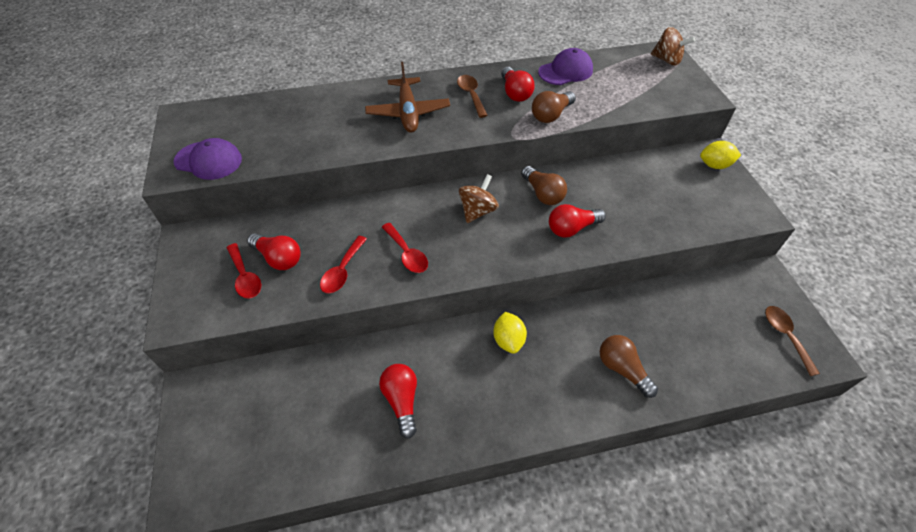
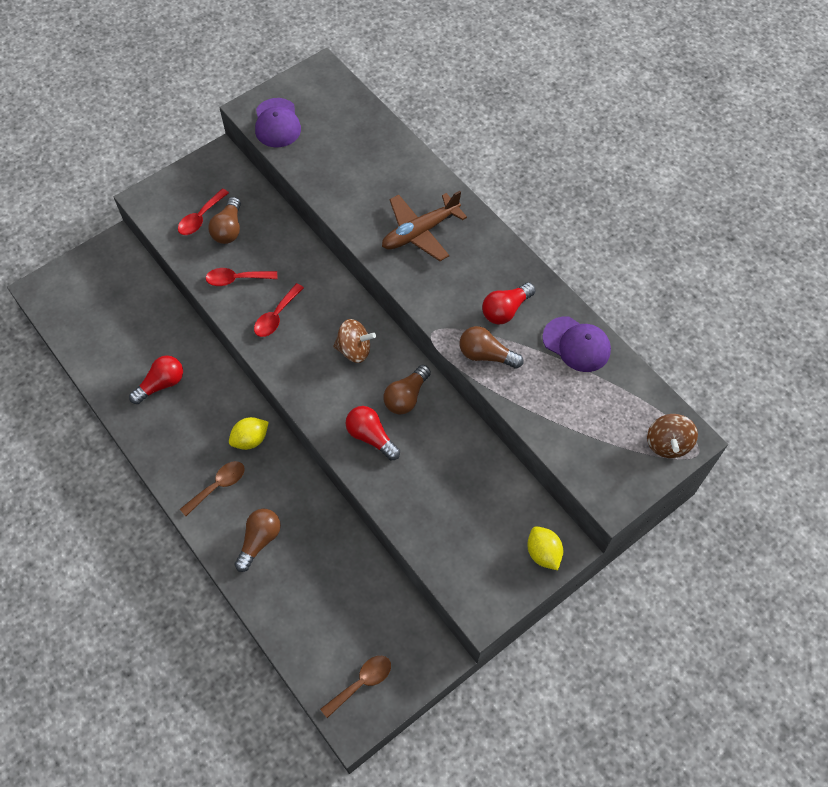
camera: 65 degrees right, 10 degrees up
(279, 258) = (228, 229): red light bulb -> brown light bulb
(471, 95) = (479, 272): brown spoon -> brown spoon (218, 486)

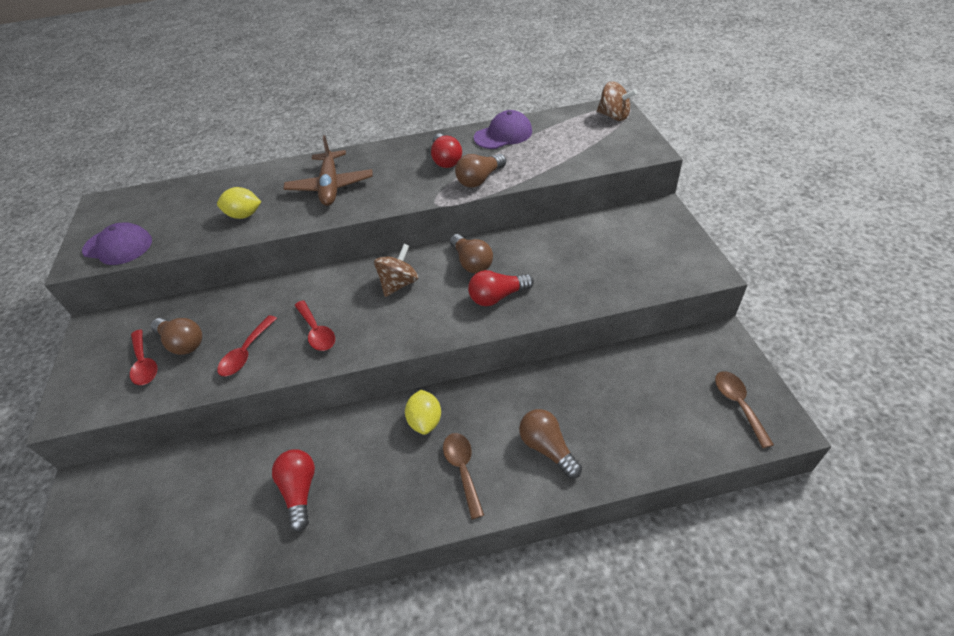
camera: 60 degrees left, 15 degrees down
(543, 553) = (664, 222): yellow lemon -> yellow lemon (244, 215)

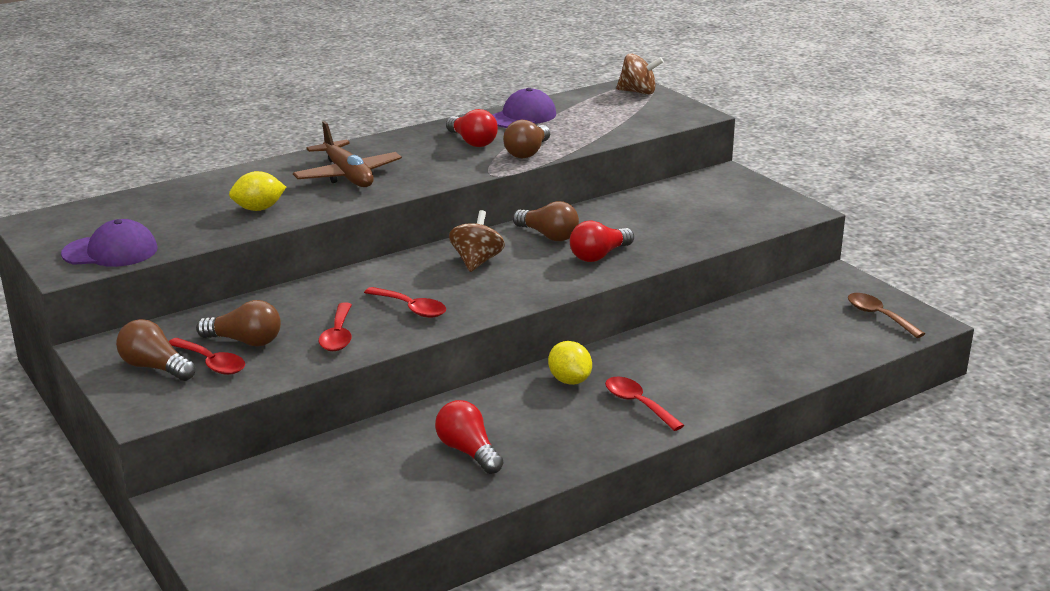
camera: 25 degrees left, 20 degrees down
(462, 469) = (637, 404): brown spoon -> red spoon
(547, 448) = (714, 375): brown light bulb -> brown light bulb (155, 367)

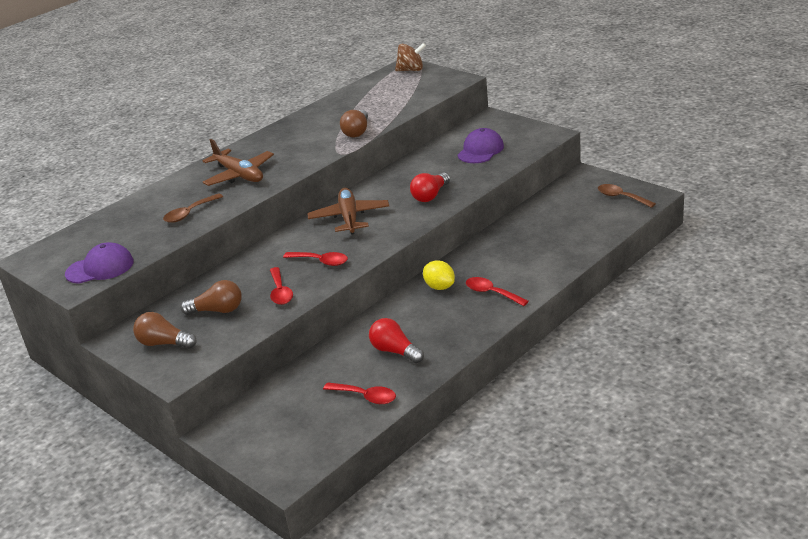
camera: 10 degrees left, 5 degrees up
(211, 363) = (202, 331): red spoon -> red spoon (365, 397)
(259, 209) = (189, 213): yellow lemon -> brown spoon
(472, 142) = (314, 131): red light bulb -> none
(477, 262) = (349, 218): brown spinning top -> brown plane
(523, 116) = (340, 105): purple cap -> purple cap (480, 150)
(548, 235) = (389, 188): brown light bulb -> none

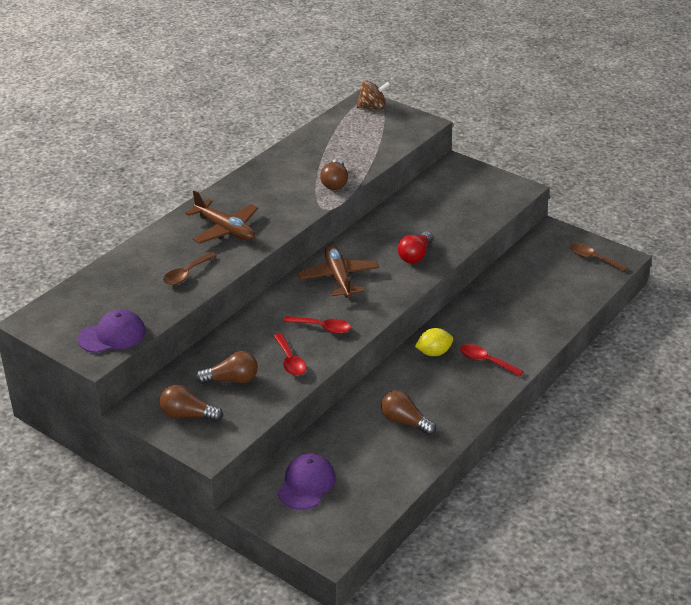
camera: 10 degrees left, 5 degrees up
(365, 397) = (387, 469): red spoon -> none
(395, 351) = (405, 422): red light bulb -> brown light bulb
(439, 287) = (433, 353): yellow lemon -> yellow lemon turned 60 degrees counterclockwise
(480, 150) = (454, 204): purple cap -> purple cap (306, 484)

